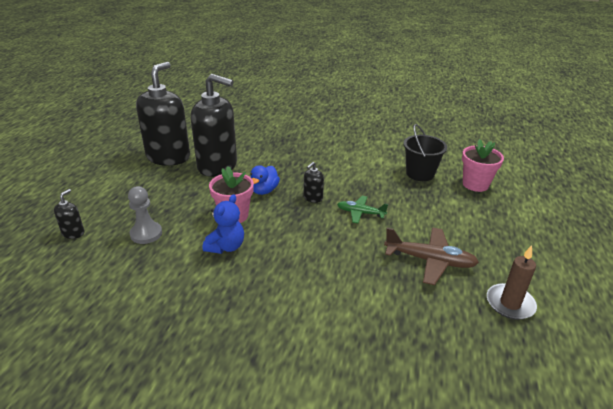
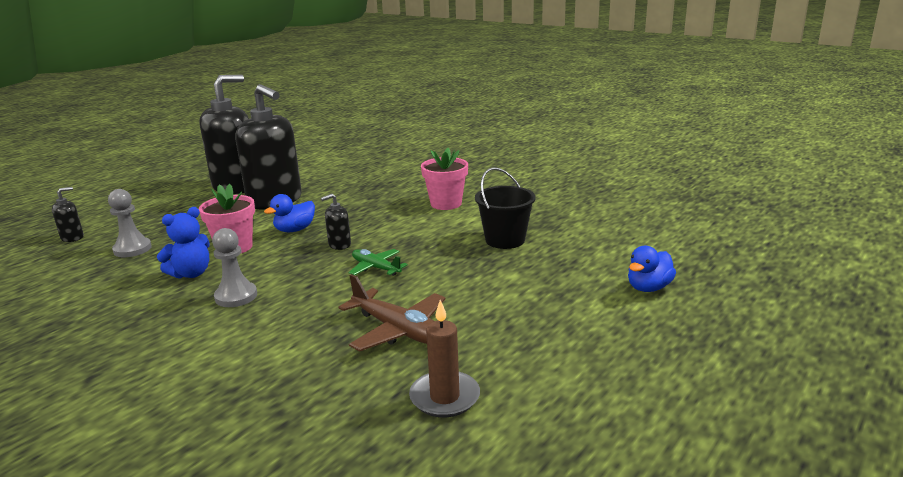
camera: 25 degrees right, 10 degrees down
(286, 259) = (236, 296): none -> grey pawn
(475, 184) = (568, 262): pink flower pot -> pink flower pot (446, 204)
(537, 195) = (648, 288): none -> blue duck

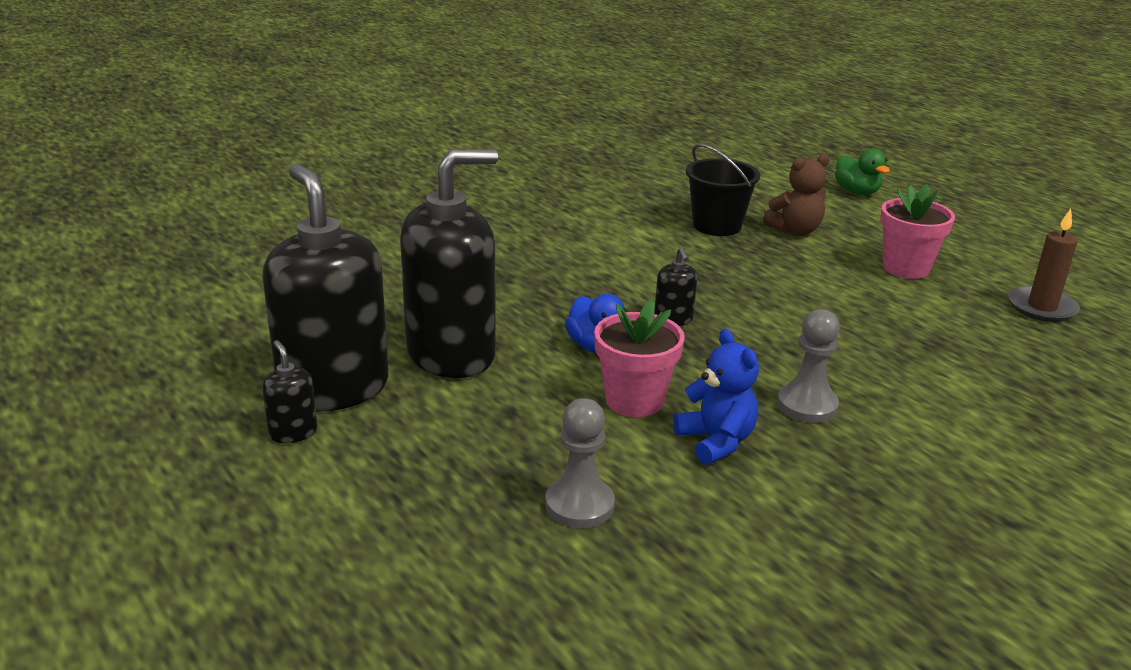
camera: 75 degrees left, 5 degrees up
(72, 237) = (464, 591): black soap dispenser -> black soap dispenser (293, 432)
(376, 268) = (758, 305): green plane -> none
(399, 330) = (918, 311): brown plane -> none
(446, 204) = (578, 236): pink flower pot -> pink flower pot (906, 268)
(525, 268) = (795, 230): none -> brown teddy bear
(648, 288) = (857, 192): blue duck -> green duck

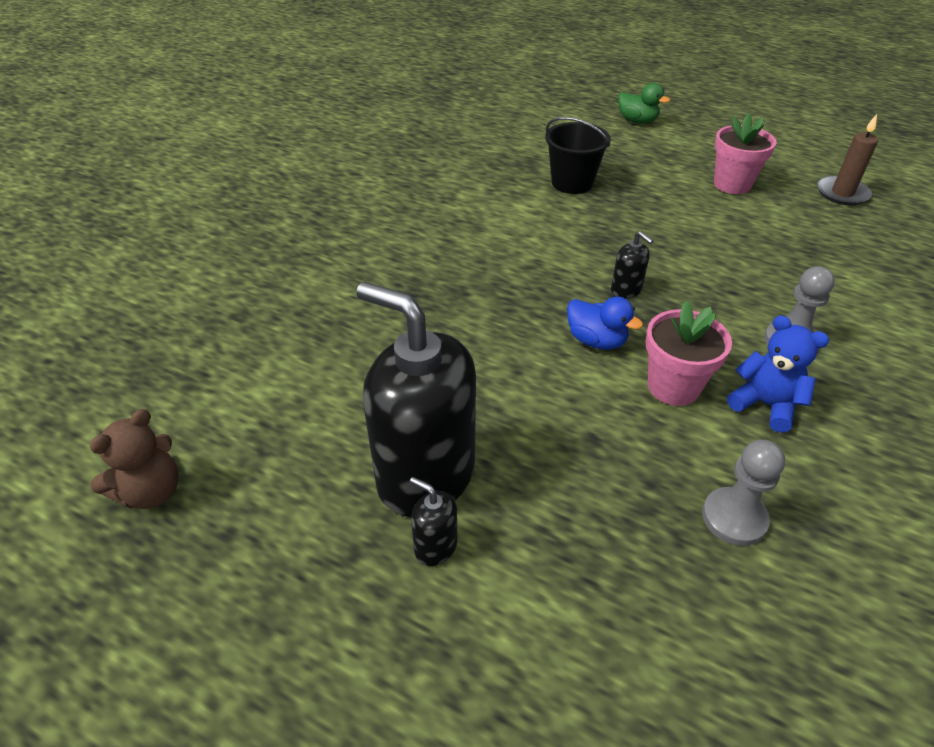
camera: 25 degrees left, 15 degrees up
(451, 354) = (491, 394): black soap dispenser -> none
(795, 230) = (629, 170): brown teddy bear -> brown teddy bear (151, 491)

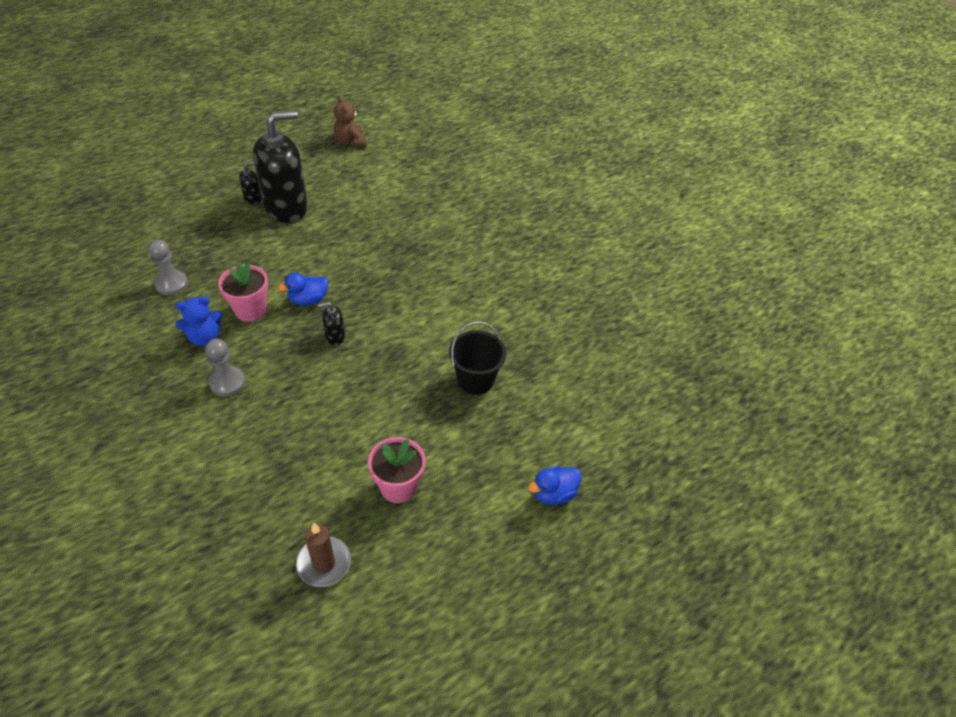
camera: 115 degrees right, 5 degrees up
(637, 121) = (553, 493): green duck -> blue duck

